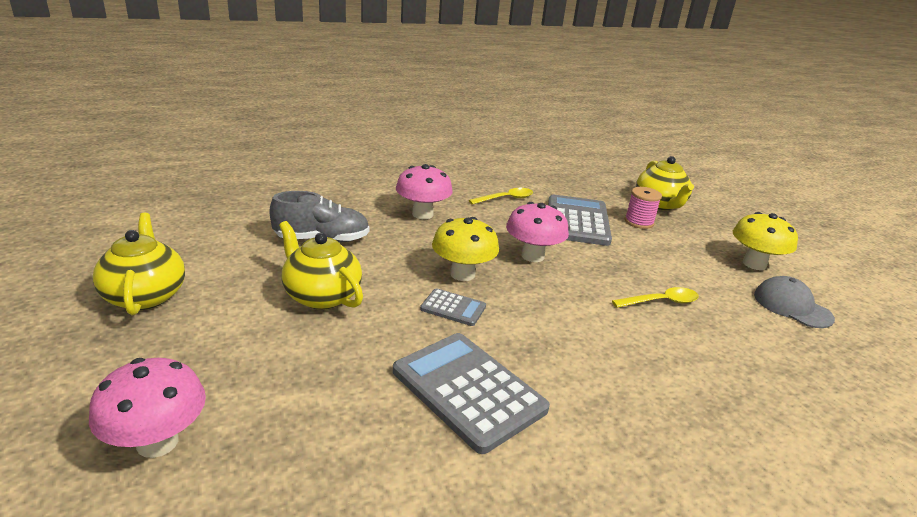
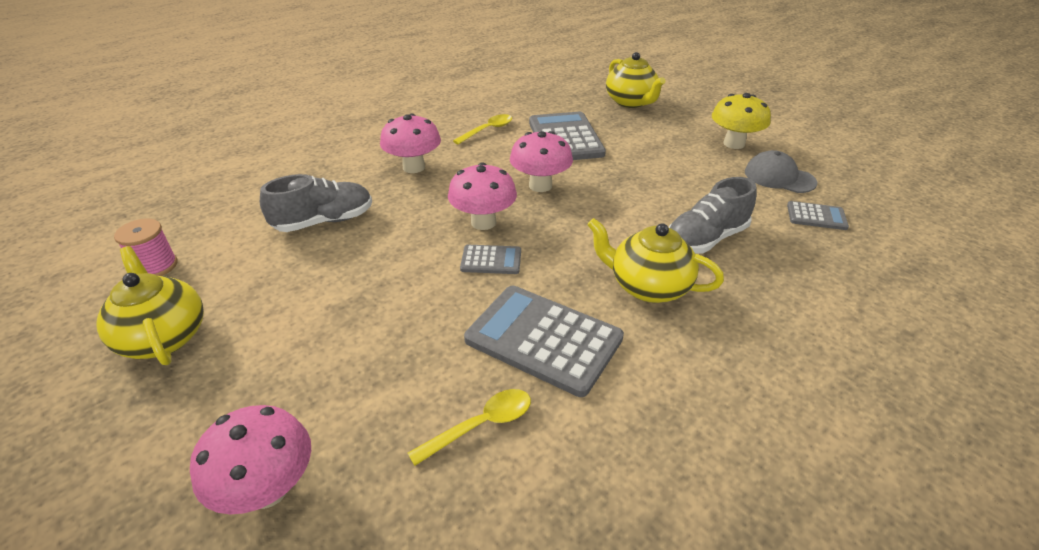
camera: 15 degrees left, 10 degrees up
(321, 296) = (355, 284): yellow teapot -> yellow teapot (648, 286)
(462, 274) = (483, 222): yellow mushroom -> pink mushroom
(639, 222) = (620, 125): pink spool -> pink spool (156, 266)
(661, 302) = (672, 202): yellow spoon -> yellow spoon (481, 425)
(681, 344) = (705, 239): none -> grey shoe
(819, 354) = (816, 216): none -> grey calculator

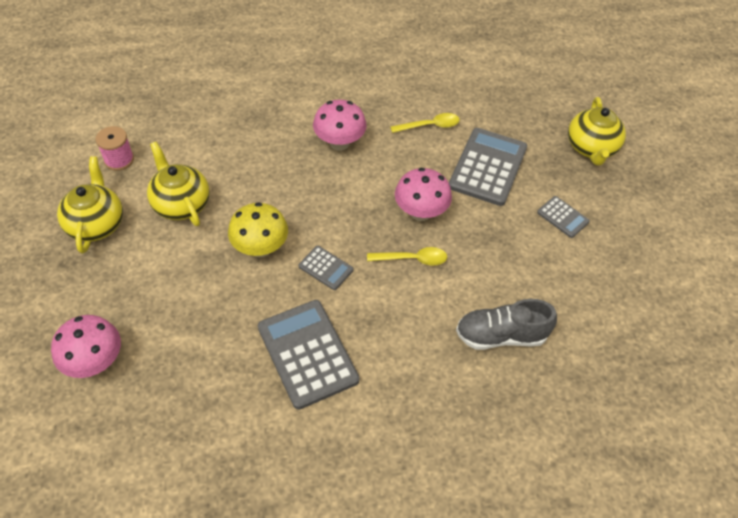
camera: 30 degrees right, 15 degrees up
(324, 221) = (241, 170): grey shoe -> none
(481, 425) = (224, 391): yellow spoon -> yellow spoon (412, 259)
(483, 222) = (348, 229): pink mushroom -> none
(648, 286) = (414, 352): yellow teapot -> yellow teapot (181, 204)
(734, 143) = (636, 248): yellow mushroom -> yellow mushroom (260, 248)
(779, 177) = (635, 308): grey cap -> none
(816, 216) = (620, 365): grey calculator -> grey calculator (562, 217)

